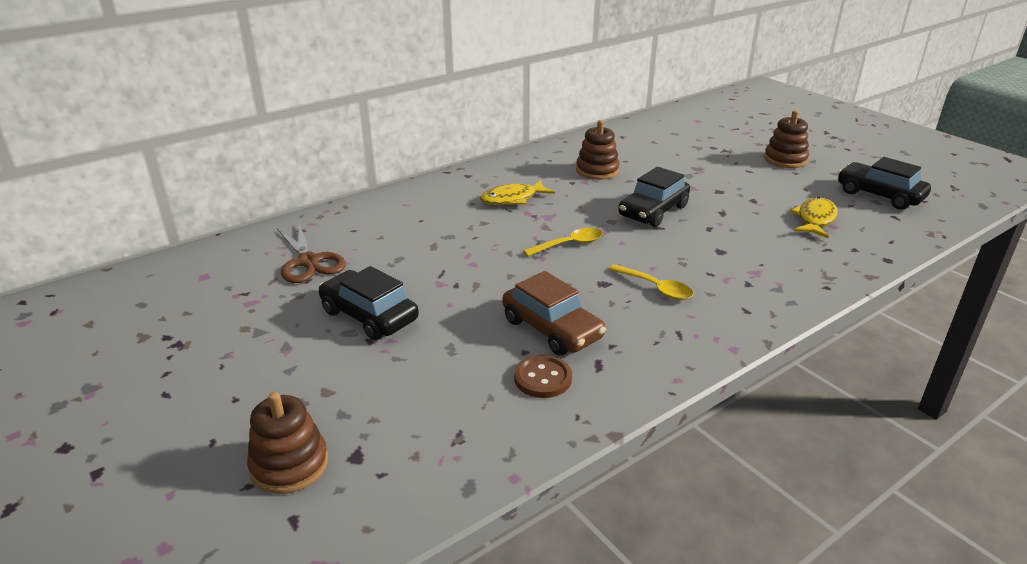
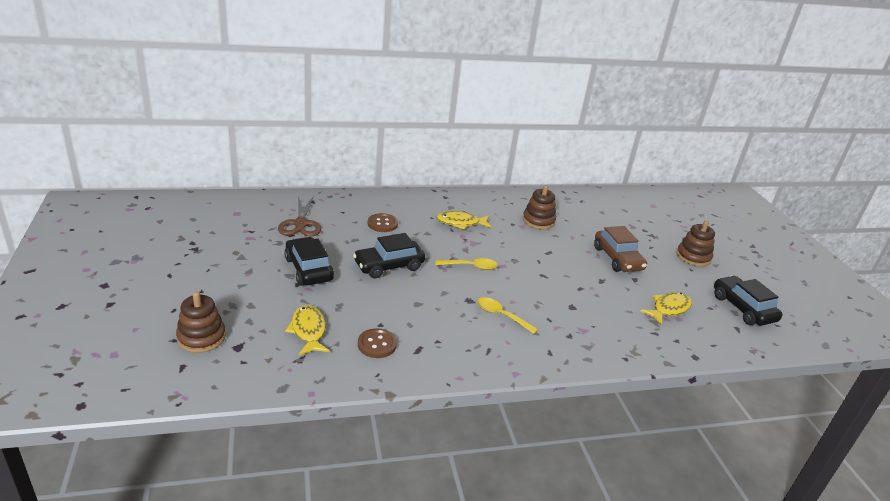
camera: 20 degrees right, 0 degrees up
(418, 229) = (382, 224): none -> brown button
(437, 395) = (308, 331): none -> yellow fish
(552, 329) = (409, 317): brown car -> brown car (617, 258)
(653, 211) = (551, 263): black car -> black car (389, 266)
(656, 288) = (501, 315): yellow spoon -> yellow spoon turned 150 degrees clockwise

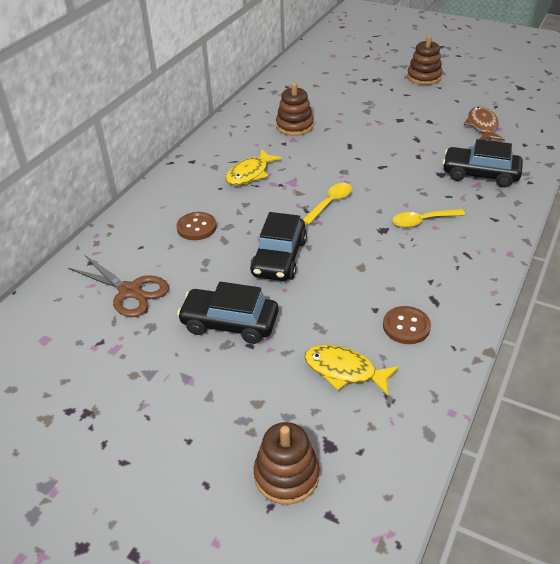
camera: 45 degrees left, 10 degrees up
(617, 258) = (393, 114): brown car -> none
(669, 309) = (482, 126): yellow fish -> brown fish
(742, 308) = (508, 92): black car -> black car (480, 174)

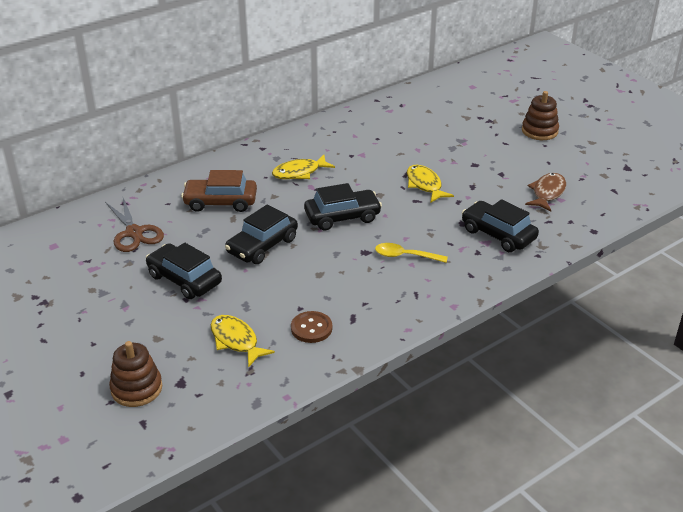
camera: 25 degrees right, 5 degrees down
(196, 227) = (220, 202): brown button -> brown car
(294, 126) = (374, 143): brown stacking toy -> none
(330, 203) = (342, 217): yellow spoon -> black car
(375, 150) = (424, 185): none -> yellow fish

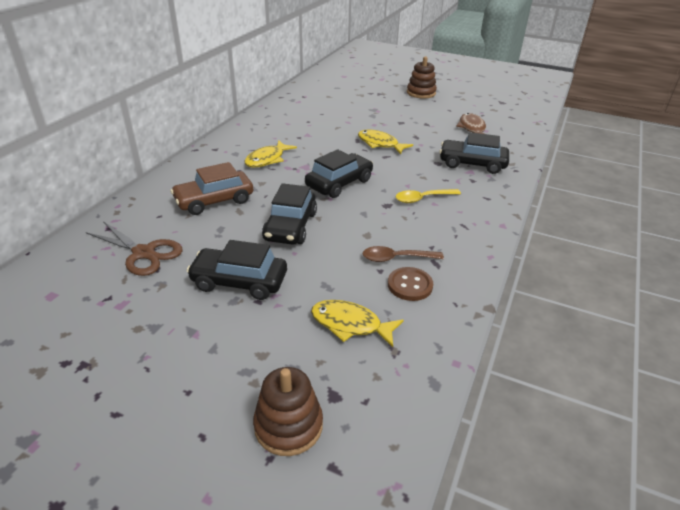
camera: 30 degrees left, 0 degrees up
(323, 302) = (396, 258): none -> brown spoon

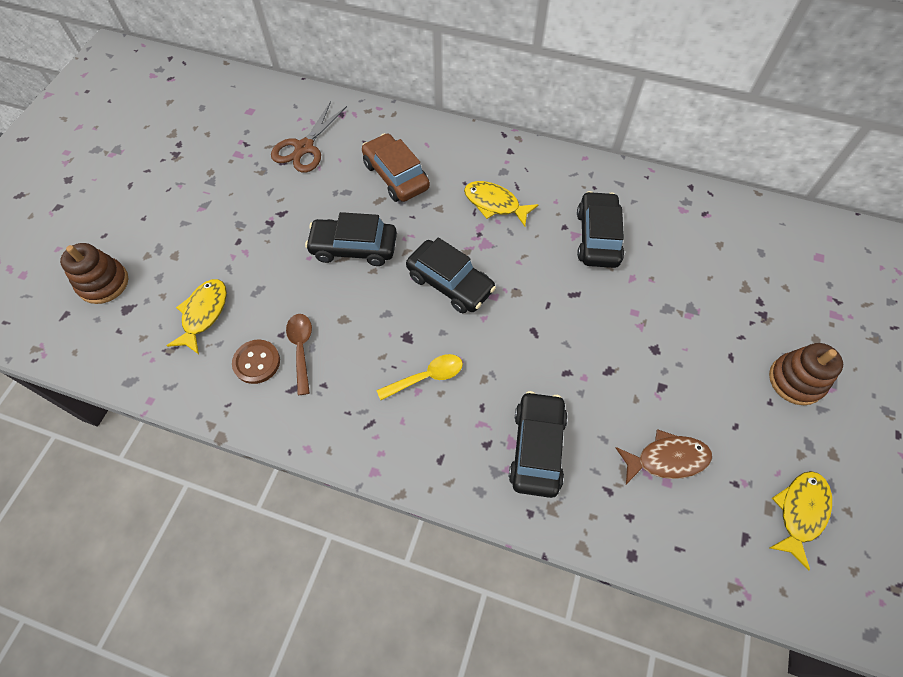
camera: 85 degrees right, 25 degrees up
(239, 282) = (264, 223): black car -> black car (597, 237)
(380, 144) = (570, 323): yellow fish -> yellow fish (800, 512)
(422, 199) = (427, 377): yellow spoon -> yellow spoon turned 90 degrees clockwise

